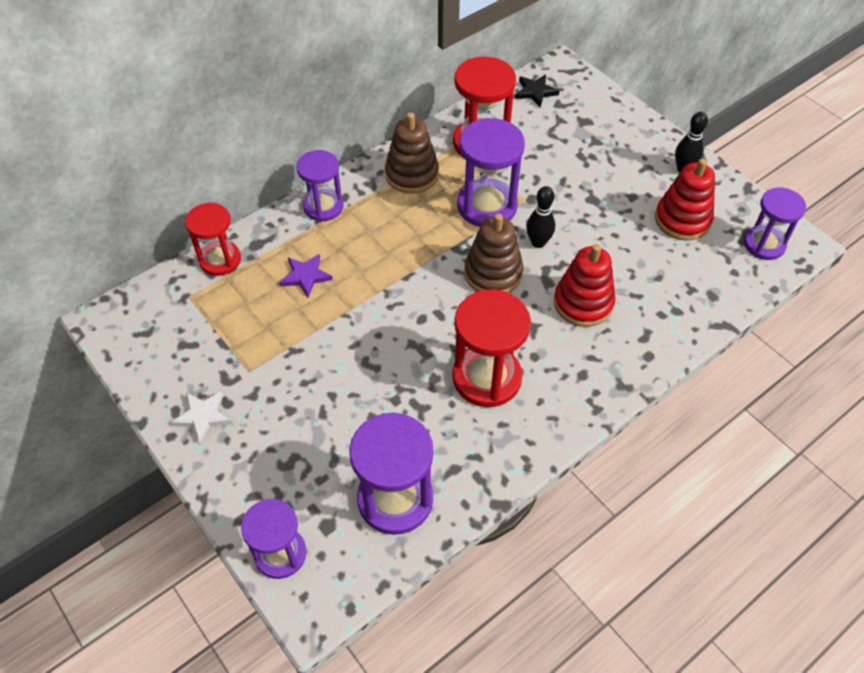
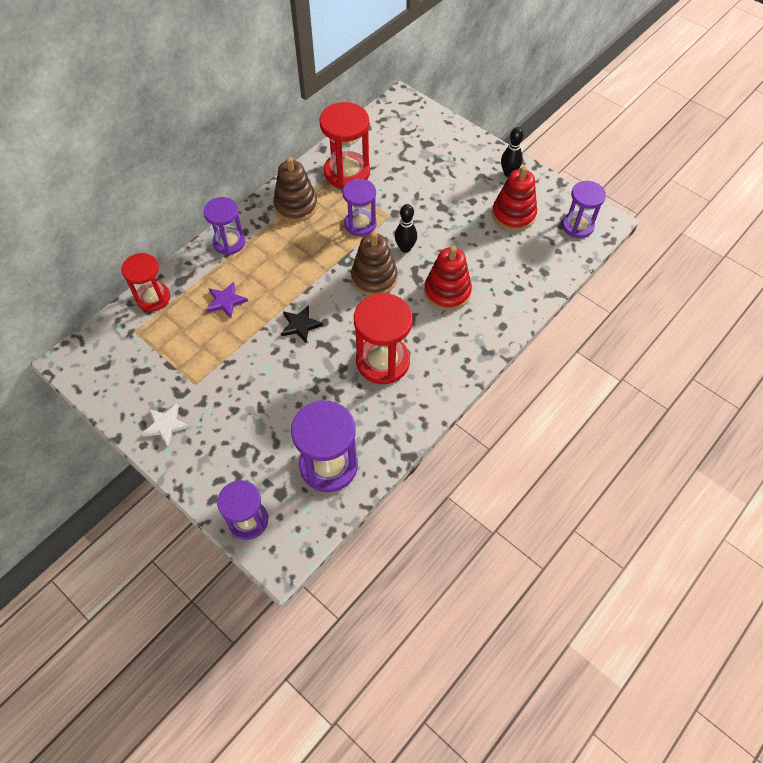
camera: 10 degrees left, 5 degrees up
(487, 206) = (360, 224): purple hourglass -> purple hourglass, size x0.66
(535, 92) = (383, 123): black star -> black star (300, 325)

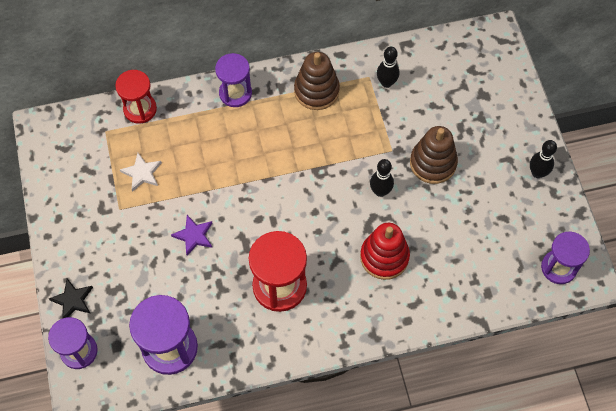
camera: 35 degrees right, 5 degrees up
(165, 425) = (74, 230): white star -> white star (142, 173)
(226, 301) = (194, 148): purple star -> purple star (194, 236)
(300, 325) = (237, 209): black star -> black star (73, 300)
(347, 172) = (386, 83): red hourglass -> black bowling pin
(360, 224) = (359, 143): purple hourglass -> none
(374, 278) = (331, 203): brown stacking toy -> brown stacking toy (433, 163)
(513, 214) = (506, 218): red stacking toy -> none

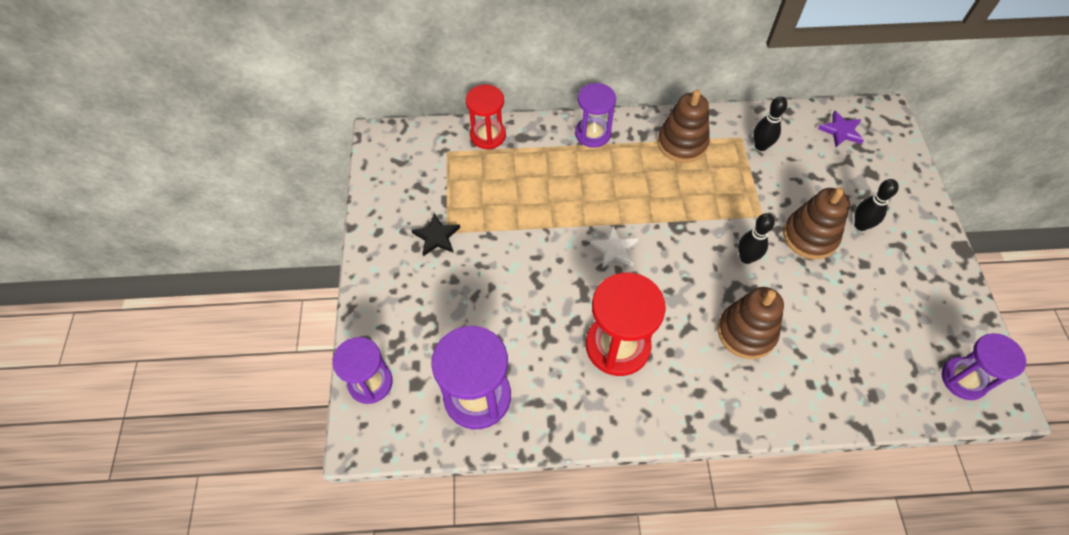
camera: 10 degrees right, 5 degrees down
(73, 300) = (375, 323): black star -> black star (436, 237)
(142, 173) = (478, 199): white star -> white star (614, 249)
(194, 236) = (525, 273): purple star -> purple star (841, 131)
(384, 257) = (746, 332): red stacking toy -> brown stacking toy
(537, 173) = (935, 265): black bowling pin -> black bowling pin (860, 225)

